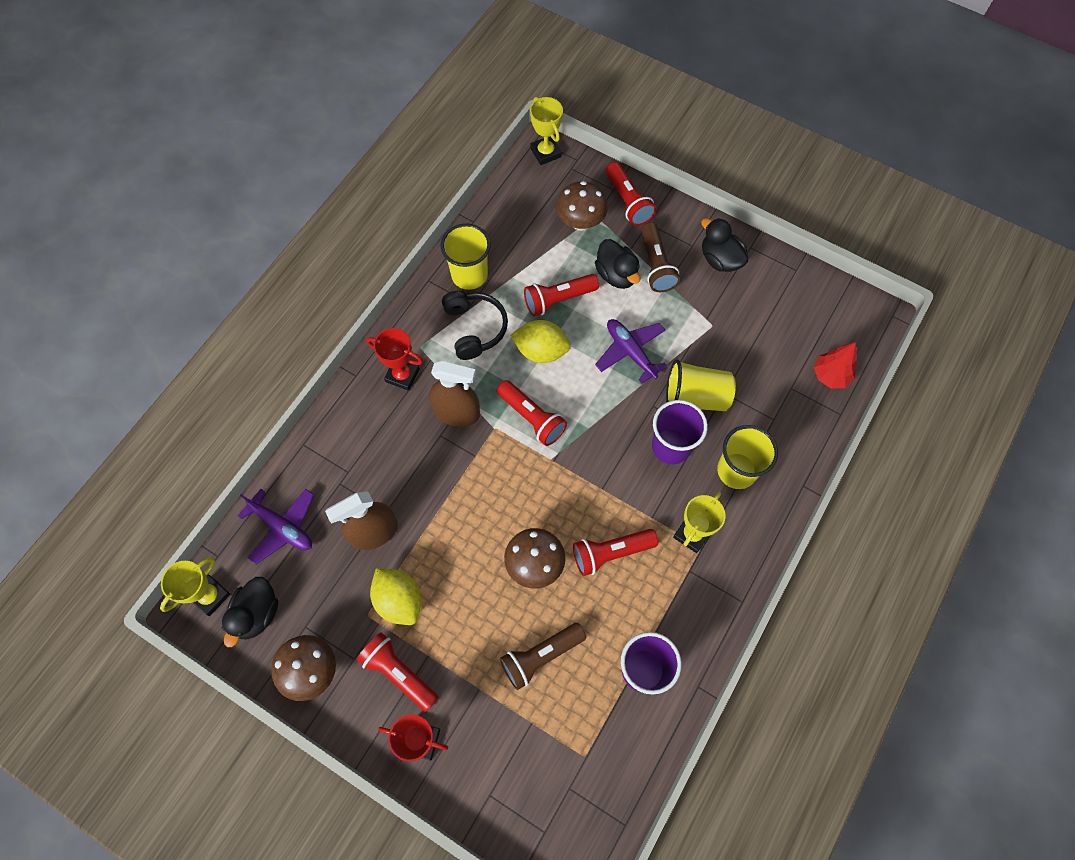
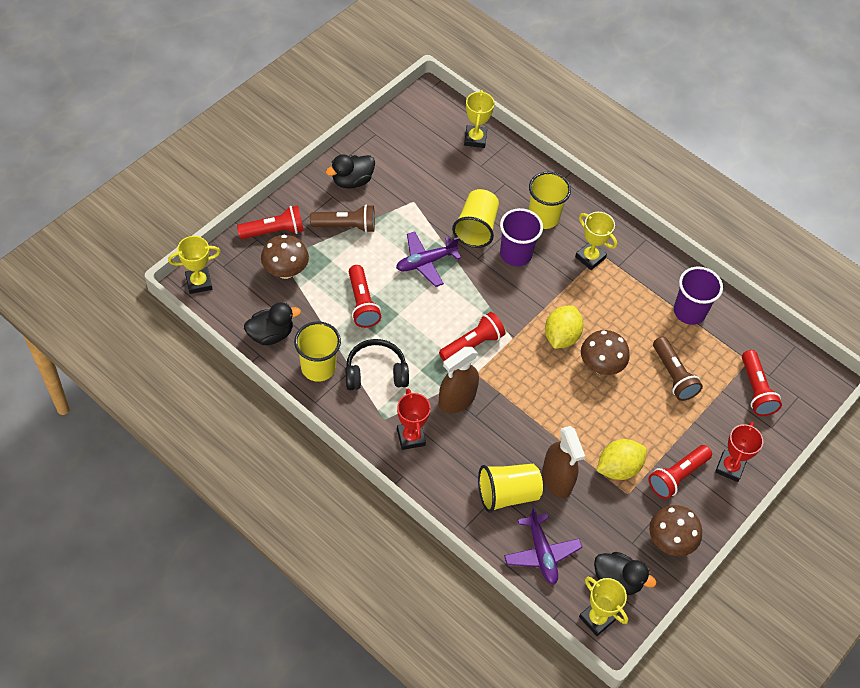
camera: 85 degrees left, 10 degrees down
(282, 527) = (541, 553): purple plane -> purple plane turned 120 degrees clockwise
(348, 482) = (507, 494): none -> yellow cup
(402, 375) = (411, 437): red trophy -> red trophy turned 45 degrees counterclockwise
(457, 413) = (457, 400): brown spray bottle -> brown spray bottle turned 150 degrees counterclockwise
(541, 351) = (410, 326): yellow lemon -> yellow lemon (561, 336)
(611, 553) = (598, 313): red flashlight -> red flashlight (756, 390)
(616, 275) = (348, 256): black duck -> black duck (271, 334)
(830, 375) = (475, 139): red tree -> yellow trophy

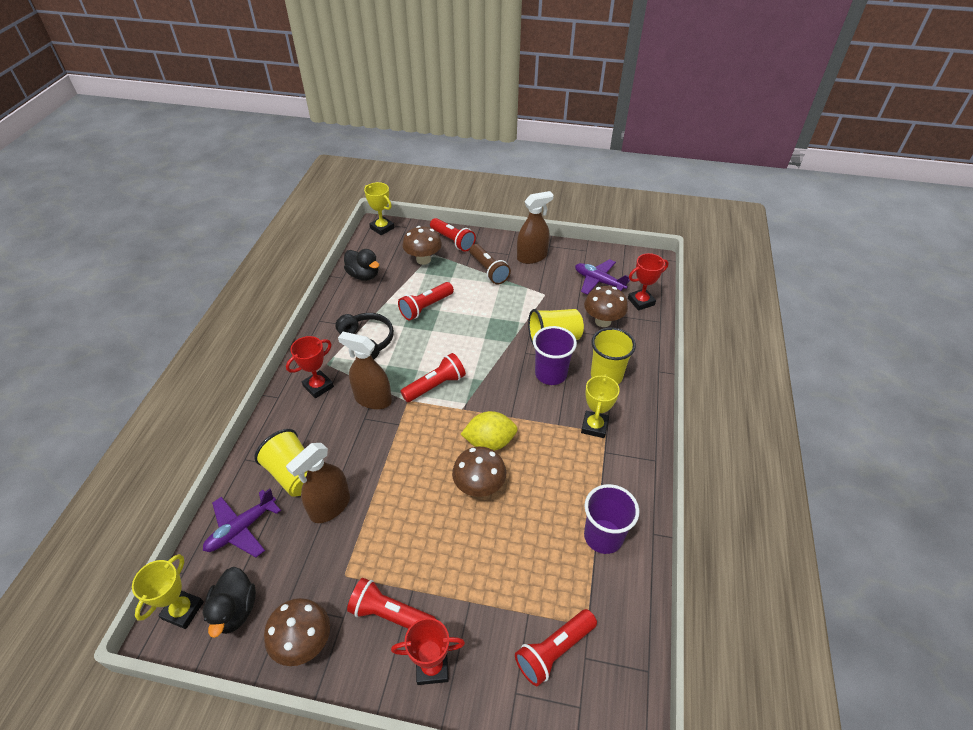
camera: 65 degrees right, 10 degrees down
(318, 367) = (351, 309): yellow cup -> none
(352, 181) = (532, 257): black duck -> brown spray bottle
(426, 262) = (493, 324): purple plane -> purple plane (599, 281)
(472, 344) = (435, 385): red flashlight -> red flashlight turned 60 degrees counterclockwise
(475, 139) = (641, 301): yellow trophy -> red trophy
(479, 181) = (603, 321): none -> brown mushroom
(618, 468) = (370, 553): yellow lemon -> none
(673, 375) = (513, 555): brown flashlight -> none

